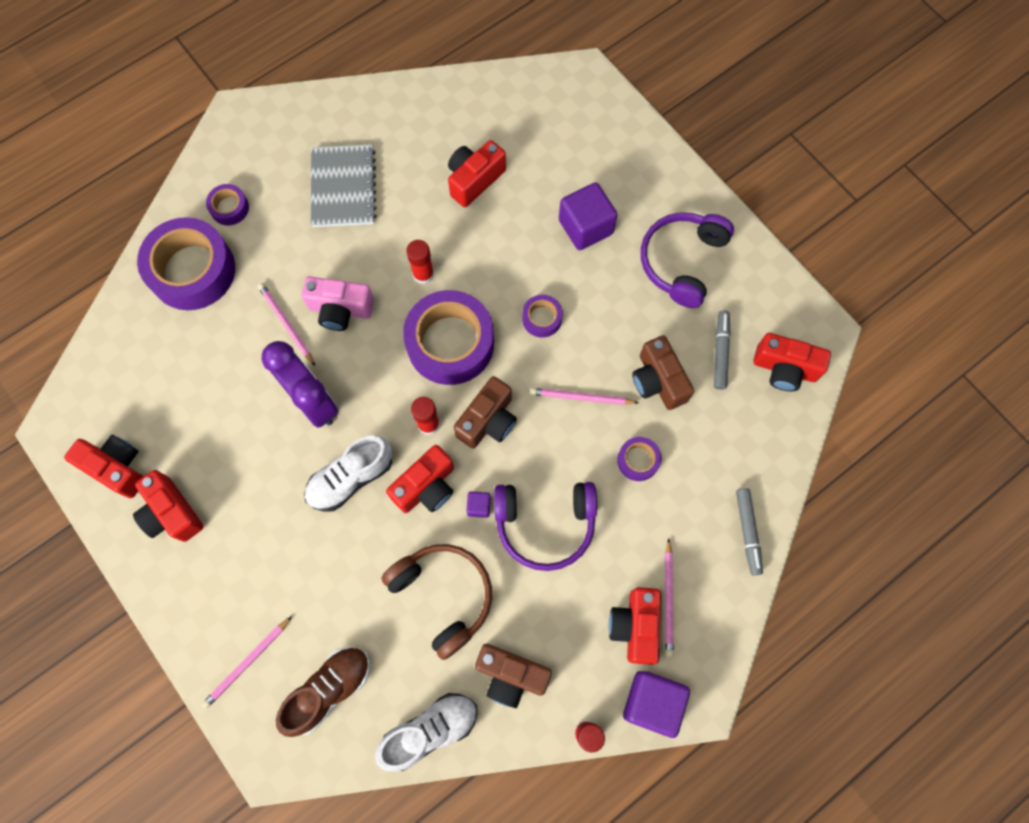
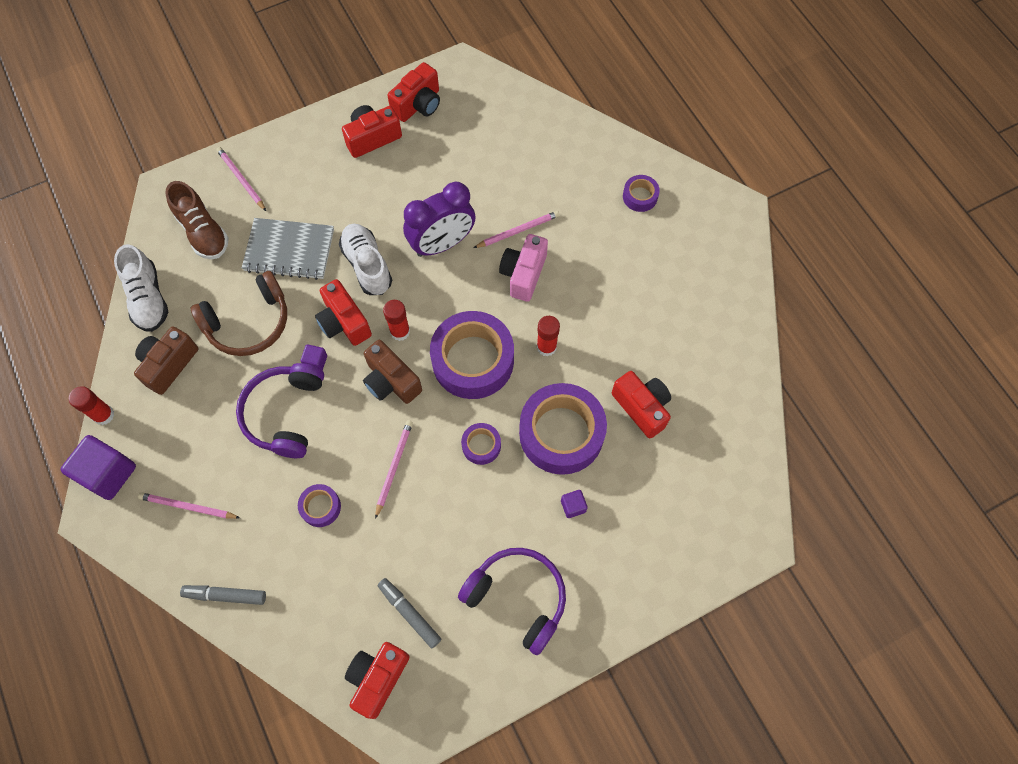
camera: 100 degrees right, 5 degrees down
(192, 270) = (582, 165): purple tape -> purple tape (561, 433)
(343, 187) = (648, 290): grey notebook -> grey notebook (289, 250)
(585, 227) = (573, 506): purple cube -> purple cube, size x0.47
(635, 626) = (174, 472): red camera -> none
(658, 381) = (394, 543): brown camera -> none
(720, 352) = (410, 614): grey marker -> grey marker turned 150 degrees counterclockwise

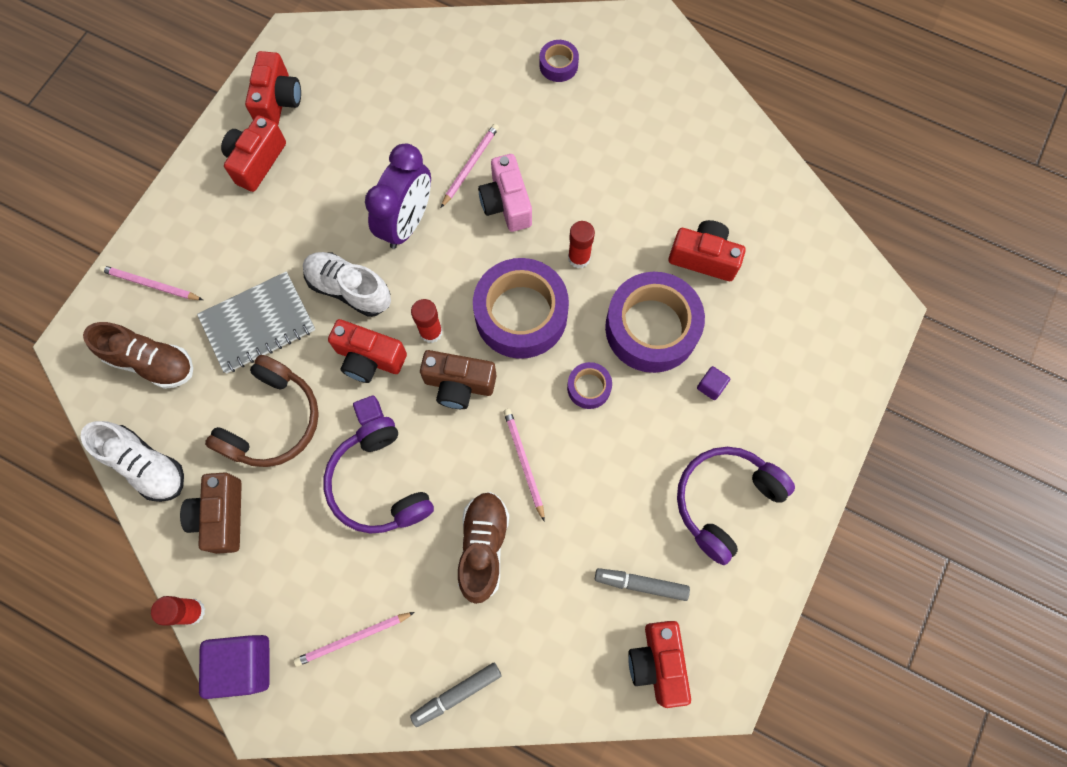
camera: 35 degrees left, 5 degrees up
(320, 507) = (483, 547): purple tape -> brown shoe
(518, 597) = (724, 501): purple headphones -> purple headphones turned 45 degrees counterclockwise

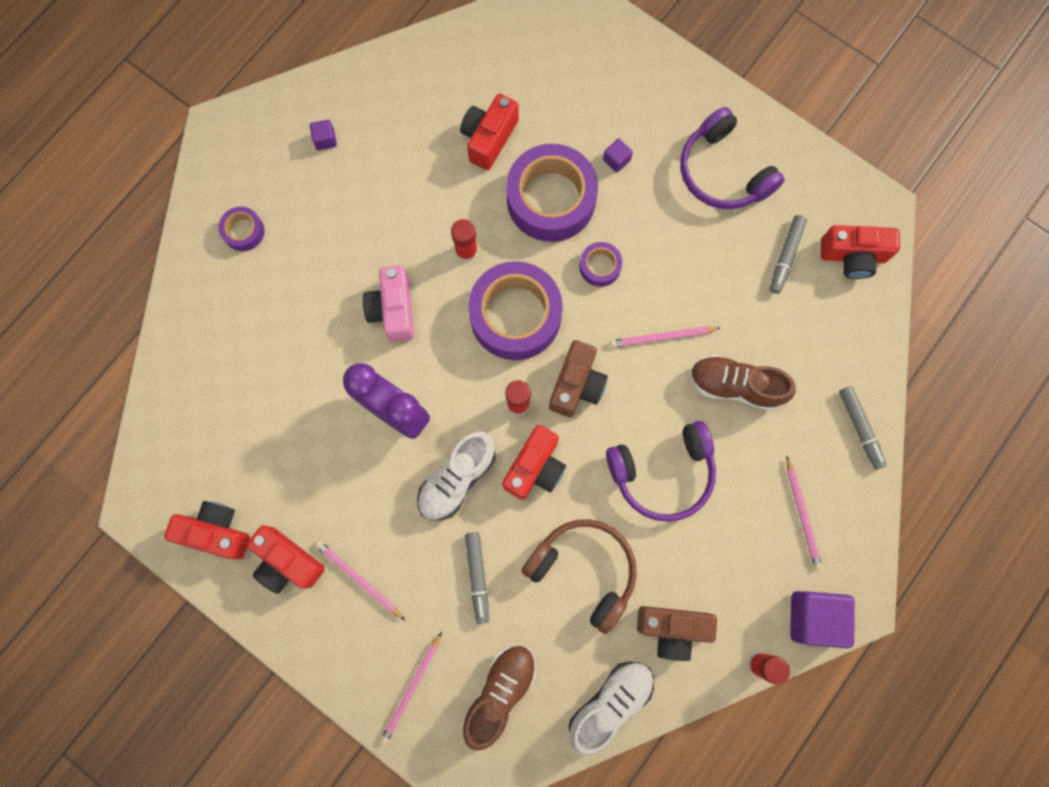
camera: 80 degrees left, 5 degrees up
(258, 323) = (477, 576): grey notebook -> grey marker
(370, 414) = (593, 473): purple cube -> purple cube (325, 140)
(470, 165) = (342, 339): pink pencil -> pink pencil (358, 579)
(506, 203) = (393, 310): pink camera -> pink camera turned 90 degrees clockwise

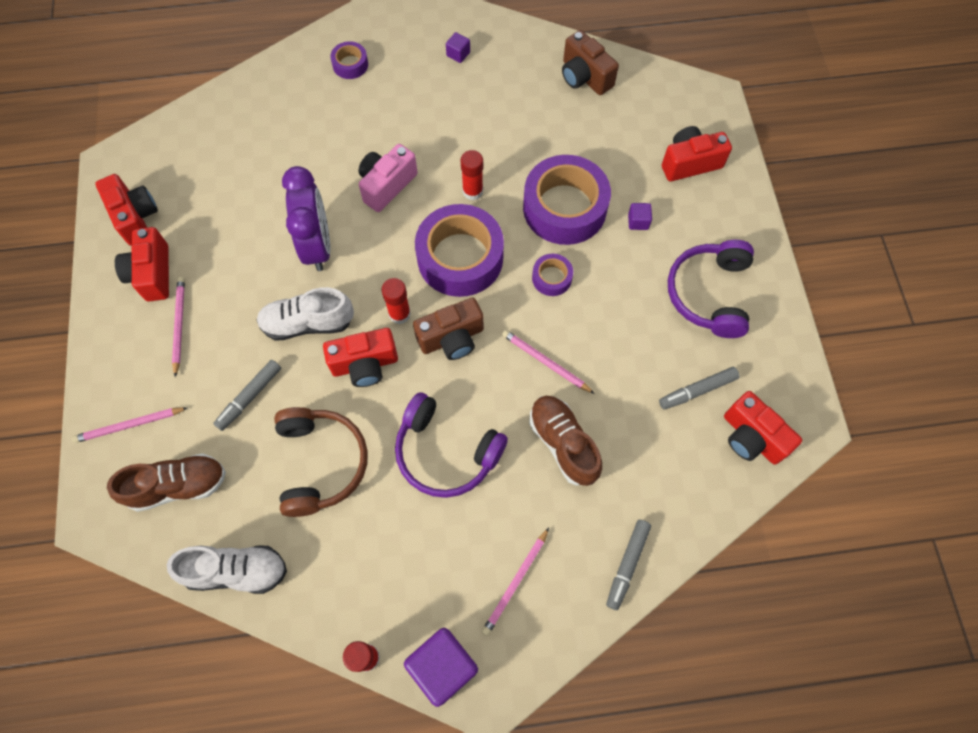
camera: 45 degrees right, 10 degrees down
(489, 138) = (564, 137): red camera -> red camera (690, 163)
(672, 629) = (334, 565): brown camera -> brown camera (584, 77)

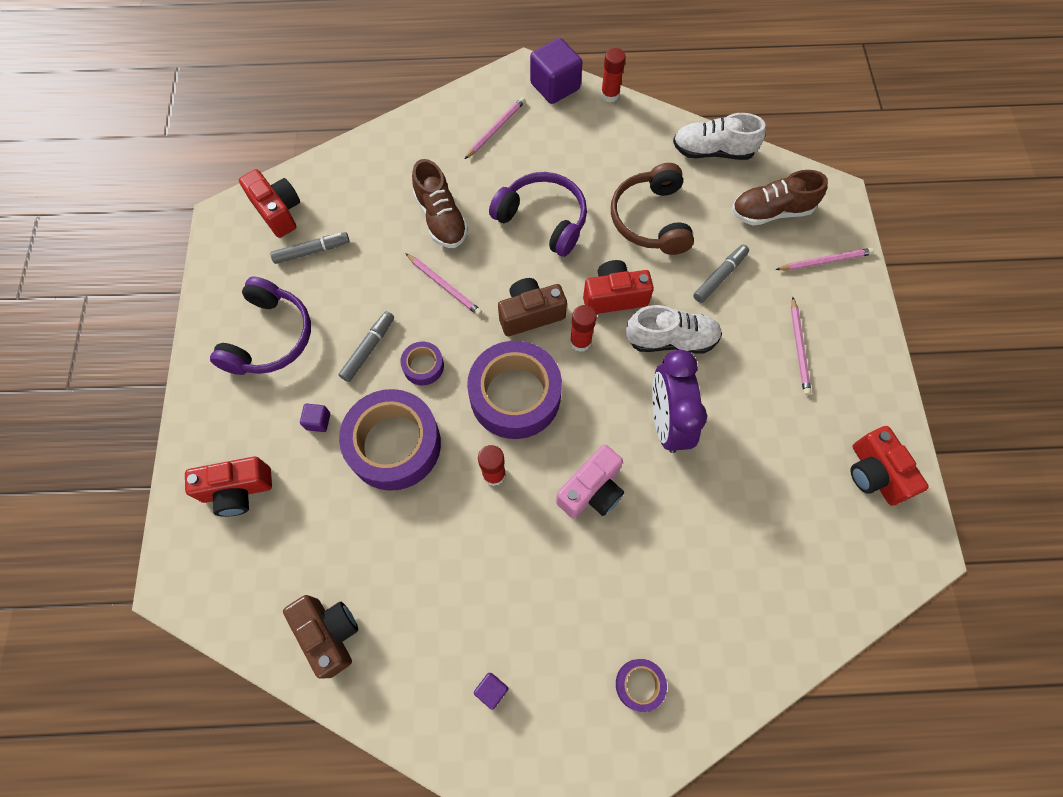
camera: 175 degrees left, 0 degrees up
(152, 274) = (839, 404): red camera -> none
(627, 564) = (408, 134): grey marker -> grey marker (368, 349)

